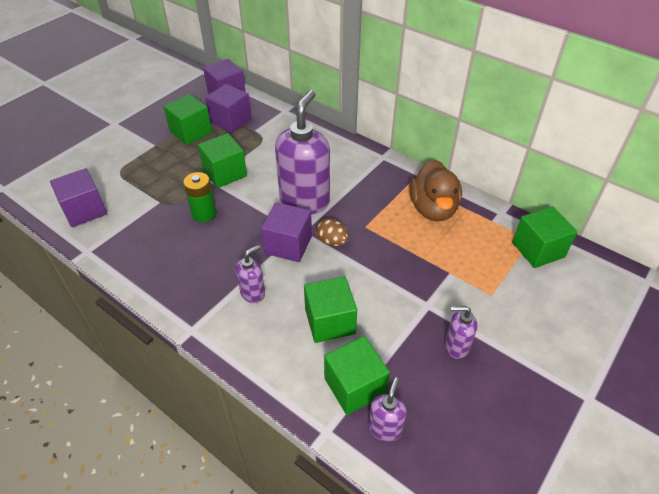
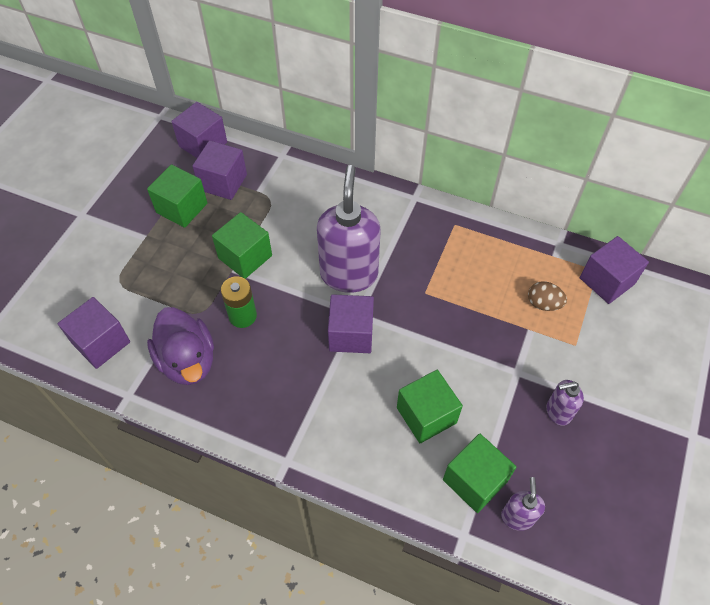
camera: 15 degrees left, 10 degrees up
(145, 236) = (188, 361): none -> purple duck
(253, 293) = (335, 402): purple soap dispenser -> none
(332, 241) = (396, 319): brown egg -> brown egg (543, 304)
(433, 209) = (488, 254): brown duck -> none
(538, 249) = (607, 281): green cube -> purple cube

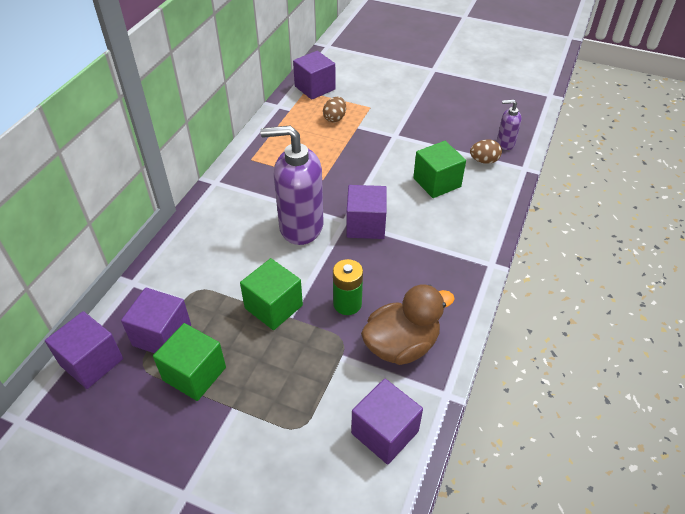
camera: 90 degrees left, 10 degrees down
(188, 361) = (401, 345): purple duck -> brown duck
(475, 480) = (484, 161): green cube -> brown egg
(558, 412) = (425, 119): purple soap dispenser -> none

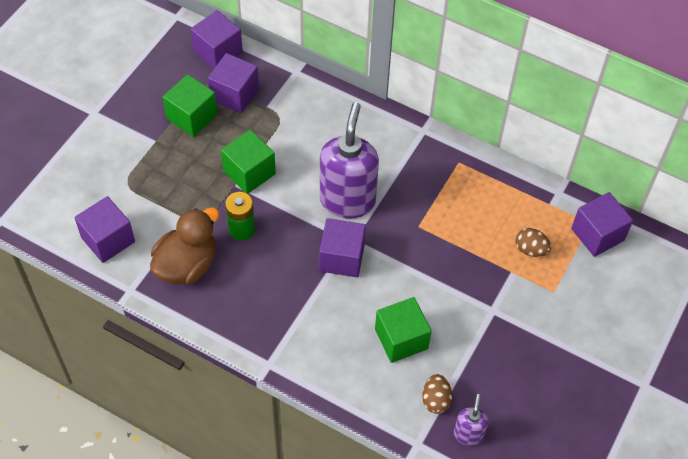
camera: 95 degrees right, 10 degrees up
(401, 345) = (187, 265): brown duck -> brown duck turned 120 degrees counterclockwise

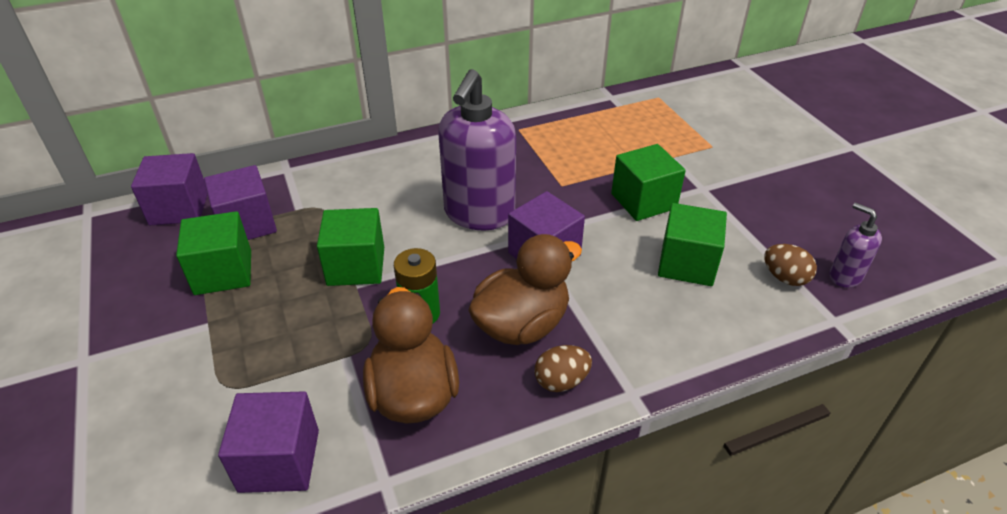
camera: 50 degrees left, 15 degrees down
(274, 282) = (521, 325): none -> brown duck
(347, 200) = (479, 214): purple soap dispenser -> purple soap dispenser turned 120 degrees counterclockwise
(444, 282) = (643, 201): none -> green cube
(530, 250) = (655, 137): brown egg -> brown egg (561, 381)
(597, 234) = (673, 99): purple cube -> none

